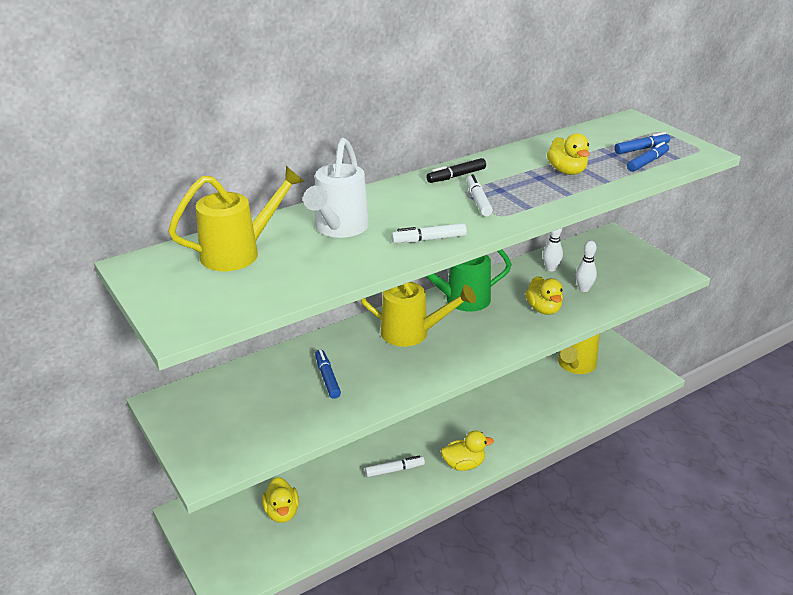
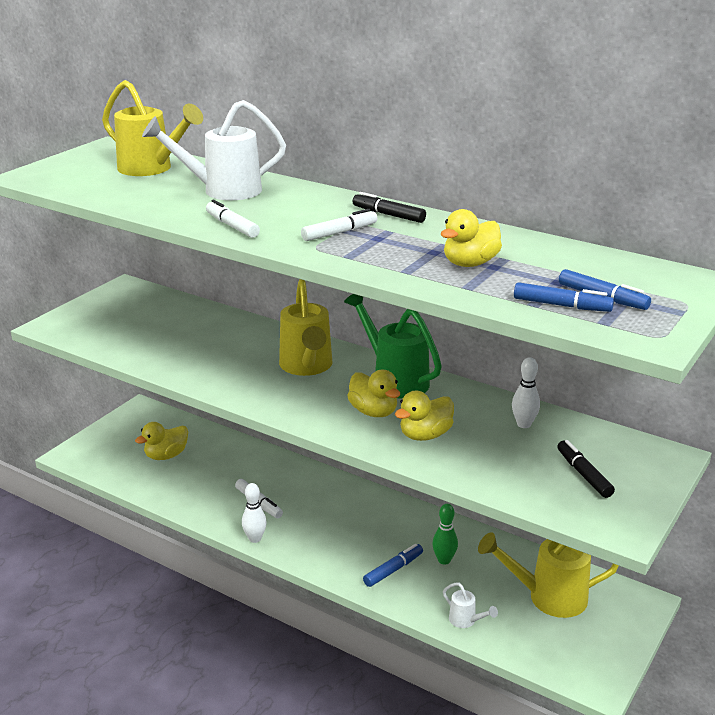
camera: 65 degrees right, 5 degrees down
(327, 378) = (202, 343): blue marker -> blue marker (393, 570)
(464, 464) = (296, 547): yellow duck -> yellow duck (373, 412)
(517, 396) = (444, 560): none -> green bowling pin
(582, 407) = (466, 621): none -> white watering can
(584, 289) = (499, 456): white bowling pin -> white bowling pin (255, 538)
(618, 267) = (584, 474): none -> black marker

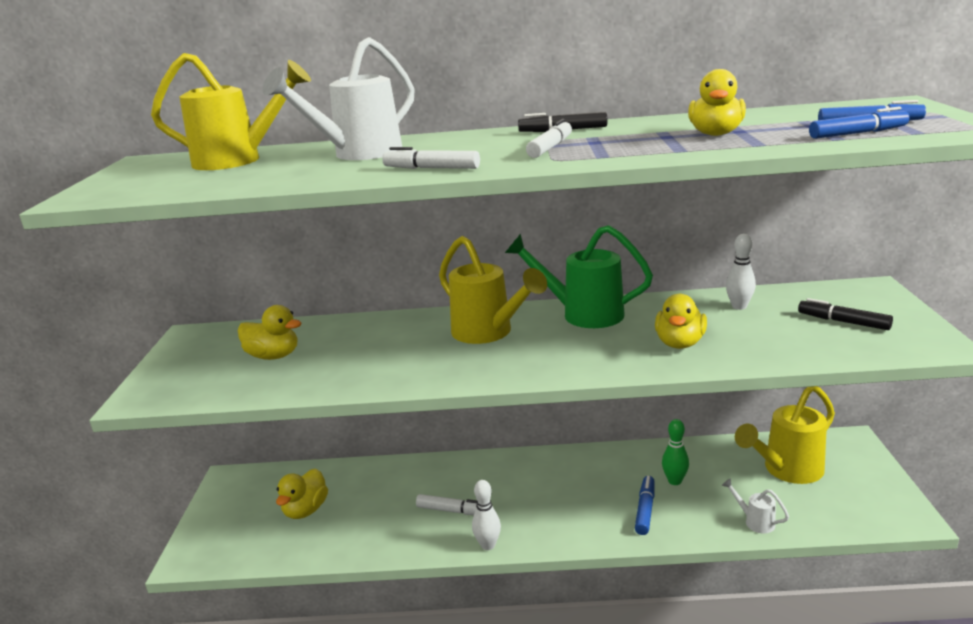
camera: 30 degrees left, 5 degrees down
(373, 412) = (606, 343): yellow duck -> yellow duck (273, 356)
(466, 621) = (755, 521): white watering can -> white watering can turned 150 degrees counterclockwise

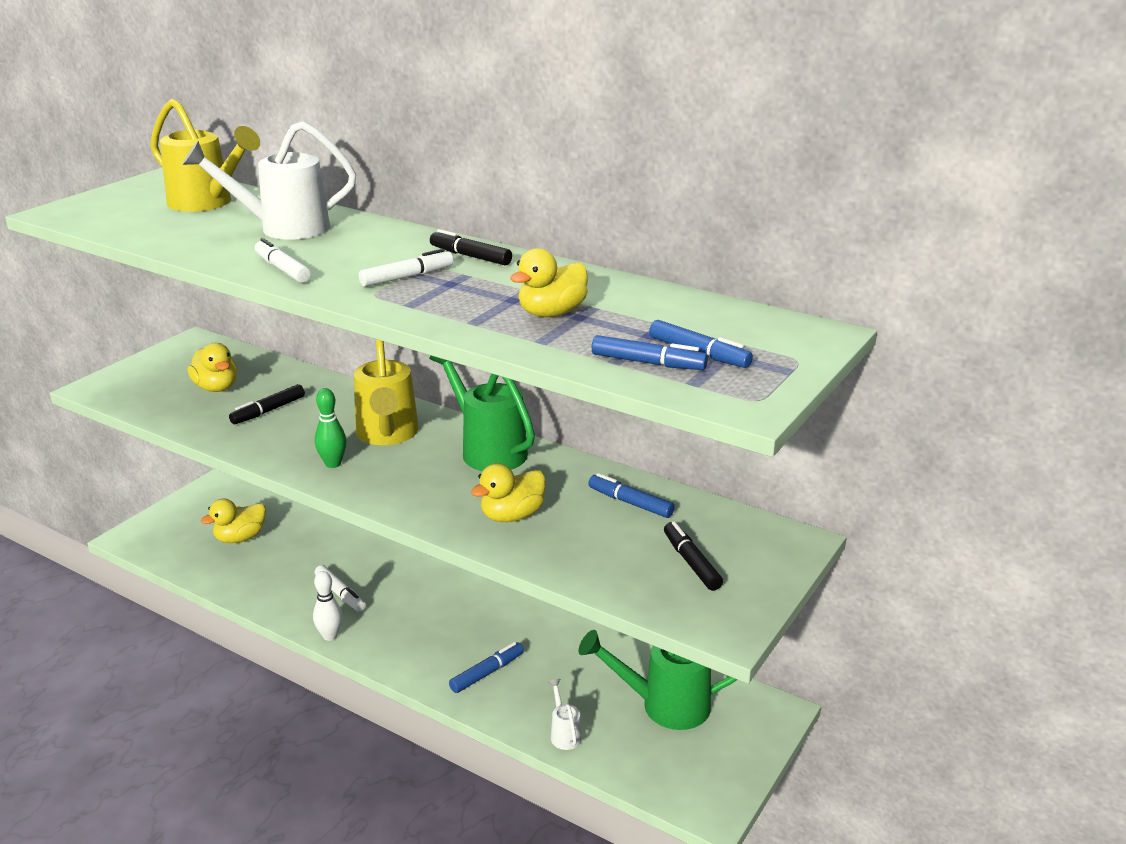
camera: 30 degrees right, 5 degrees up
(354, 354) = (268, 411): none -> black marker
(674, 481) = (548, 661): green bowling pin -> green bowling pin (333, 464)
(739, 306) = (630, 503): white bowling pin -> blue marker
(787, 470) = (664, 705): yellow watering can -> green watering can

